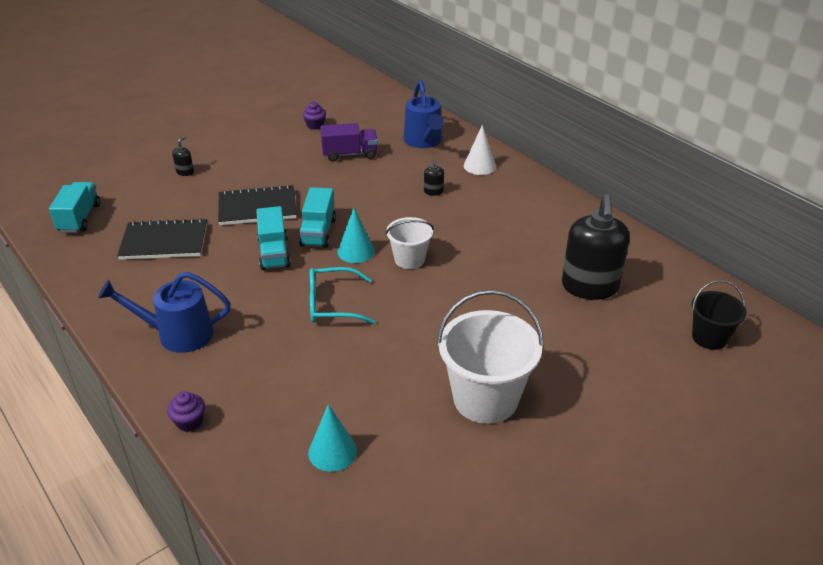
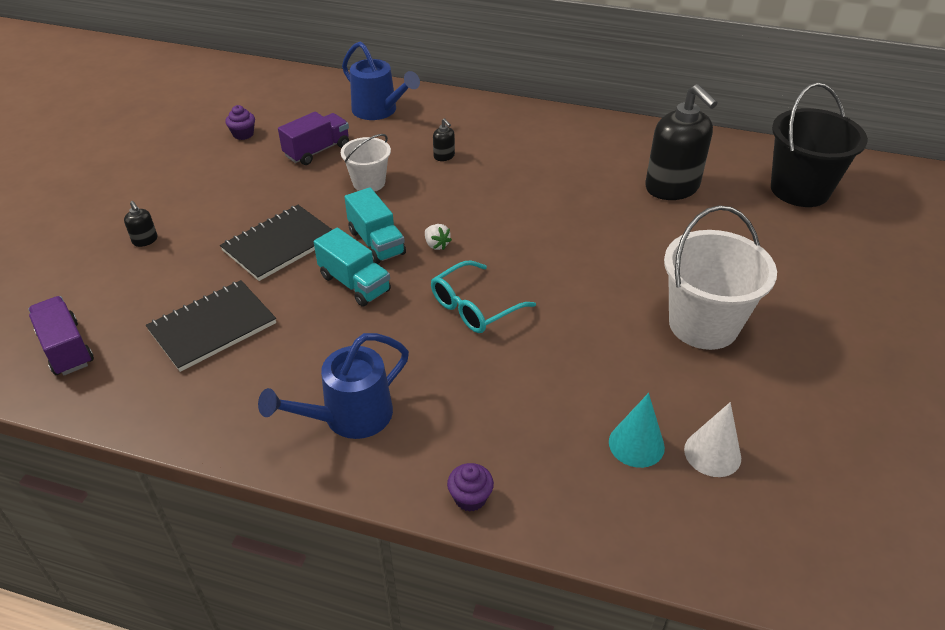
camera: 35 degrees left, 5 degrees up
(79, 218) = (66, 349): turquoise truck -> purple truck
(185, 172) = (145, 240): black soap dispenser -> black soap dispenser turned 150 degrees clockwise
(356, 251) = (436, 245): turquoise cone -> white strawberry
(409, 259) = (496, 230): white bucket -> white bucket (369, 183)
(479, 166) = (459, 116): white cone -> white cone (712, 453)
(709, 337) = (799, 190): black bucket -> black bucket, size x1.75

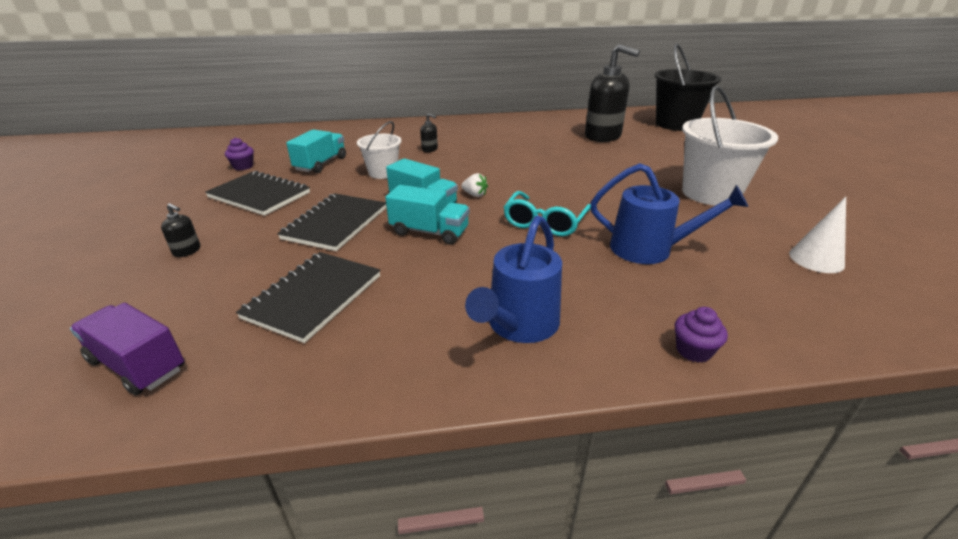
camera: 25 degrees left, 10 degrees down
(236, 183) = (259, 195): none -> black notebook
(317, 151) = (321, 164): purple truck -> turquoise truck
(379, 111) = (354, 136): blue watering can -> blue watering can (649, 249)
(636, 444) = (763, 270): turquoise cone -> none

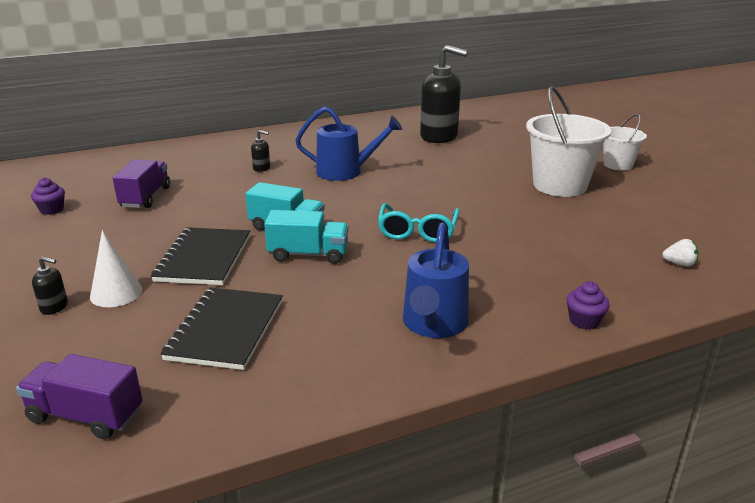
camera: 15 degrees left, 5 degrees down
(259, 195) = (96, 239): black notebook -> none
(321, 164) = (145, 197): turquoise truck -> purple truck
(383, 173) = (224, 199): white bucket -> white bucket (618, 165)
(475, 195) = (335, 212): white strawberry -> white strawberry (679, 264)
(649, 249) = (522, 244): blue watering can -> blue watering can (346, 172)
(676, 124) = (506, 117): black bucket -> none
(816, 259) = (661, 234): white cone -> white cone (116, 293)

